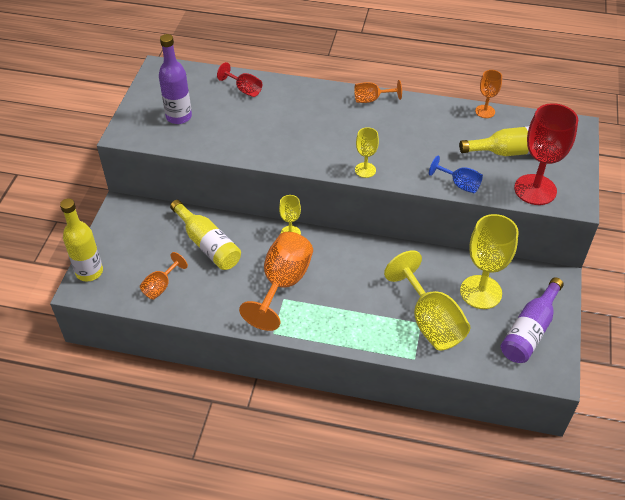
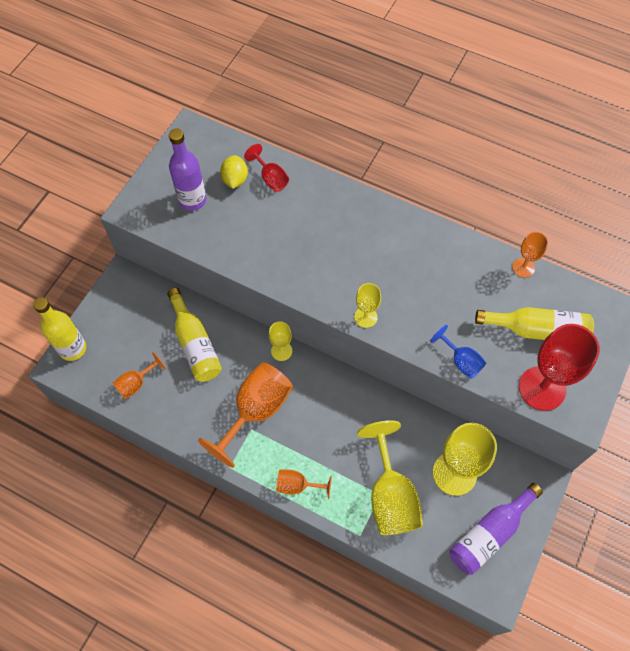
camera: 15 degrees right, 15 degrees up
(212, 96) = (235, 179): none -> yellow lemon
(371, 99) = (403, 222): orange goblet -> orange goblet (297, 485)

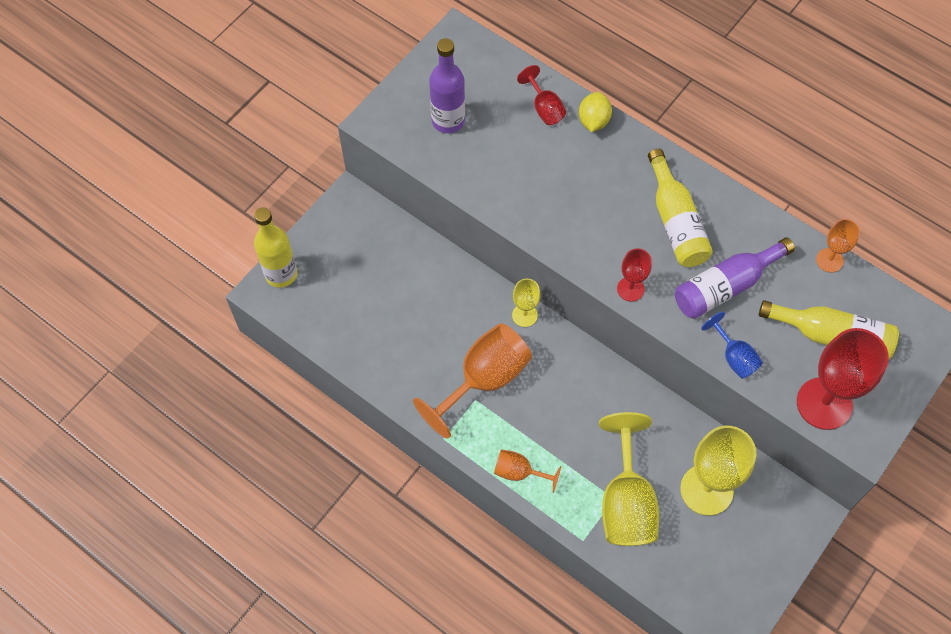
camera: 10 degrees right, 0 degrees up
(136, 383) = (349, 325): orange goblet -> none
(195, 344) = (424, 291): yellow bottle -> yellow bottle (676, 222)
(235, 179) = (502, 104): yellow lemon -> yellow lemon (593, 121)
(365, 317) = (630, 289): yellow goblet -> red goblet
(489, 534) = (735, 565): purple bottle -> purple bottle (725, 286)

